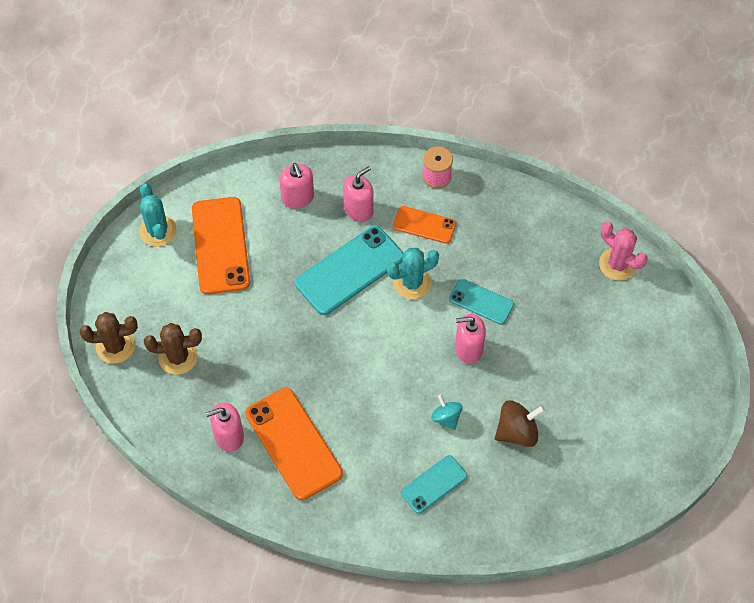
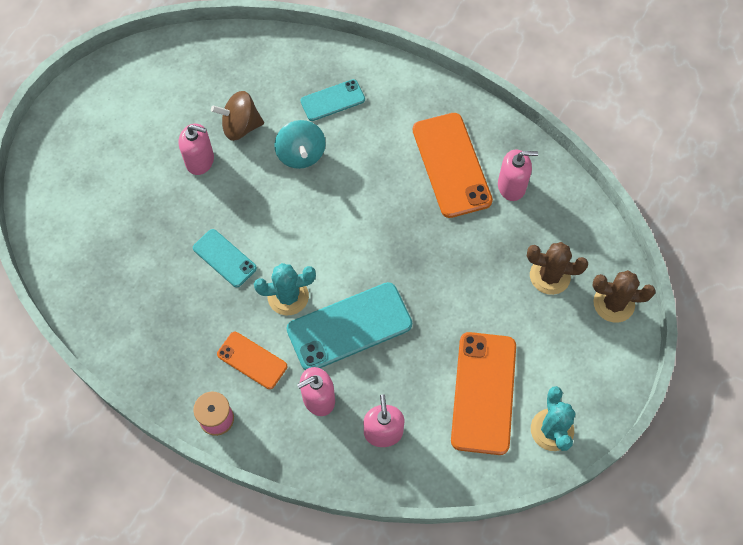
camera: 165 degrees left, 5 degrees up
(446, 417) = (301, 154): turquoise spinning top -> turquoise spinning top, size x1.55
(468, 348) = (255, 213): pink soap dispenser -> pink soap dispenser (200, 160)
(617, 264) = (68, 263): pink cactus -> none

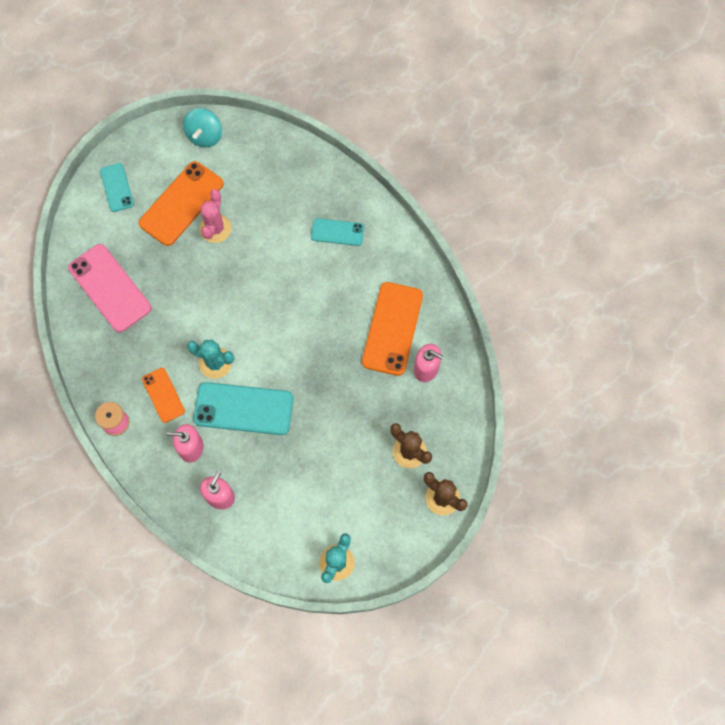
camera: 30 degrees right, 5 degrees up
(120, 280) = (110, 288): none -> pink phone
(200, 160) = (215, 228): pink soap dispenser -> pink cactus
(224, 258) = (189, 311): turquoise phone -> turquoise phone (116, 187)
(240, 126) = (259, 217): brown spinning top -> none
(301, 154) = (289, 262): turquoise spinning top -> turquoise spinning top (205, 136)
(484, 393) = (306, 509): orange phone -> orange phone (181, 204)

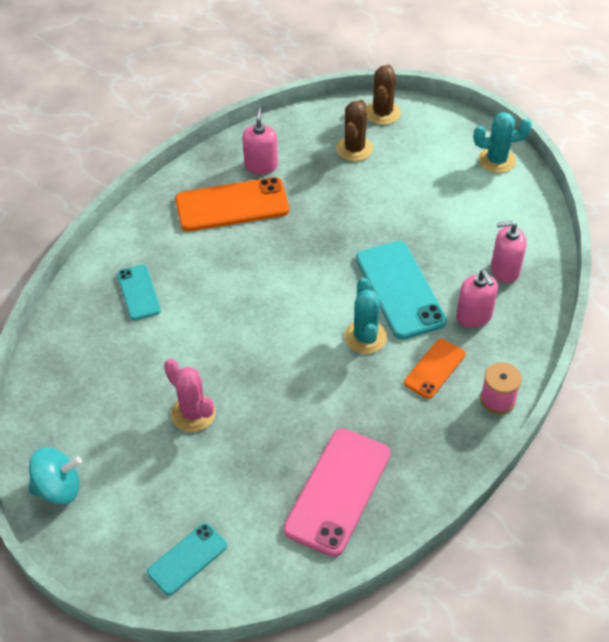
camera: 115 degrees left, 20 degrees down
(181, 204) = (175, 467): orange phone -> none
(215, 228) = (193, 413): pink cactus -> pink cactus turned 60 degrees clockwise

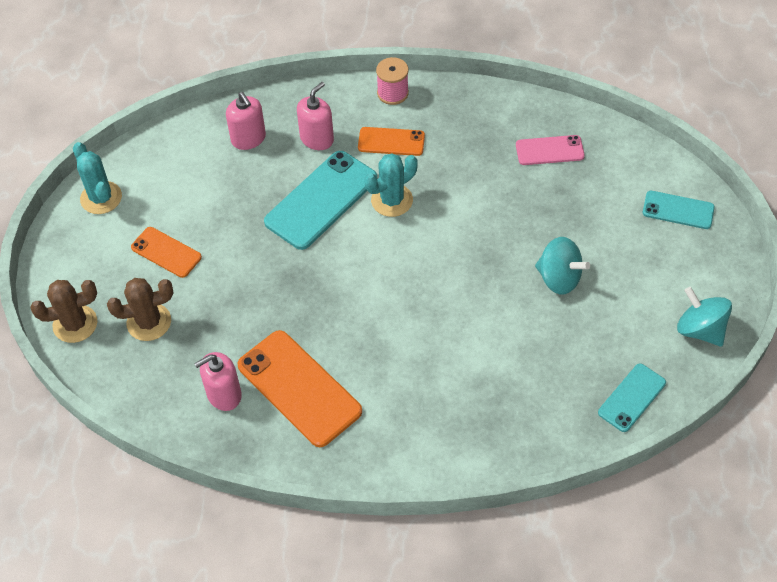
camera: 120 degrees left, 5 degrees up
(139, 292) = (466, 401): turquoise phone -> turquoise phone (631, 397)
(193, 413) = (559, 278): pink cactus -> turquoise spinning top
(337, 491) = (549, 150): pink phone -> pink phone, size x0.57
(413, 178) = (166, 252): none -> orange phone

